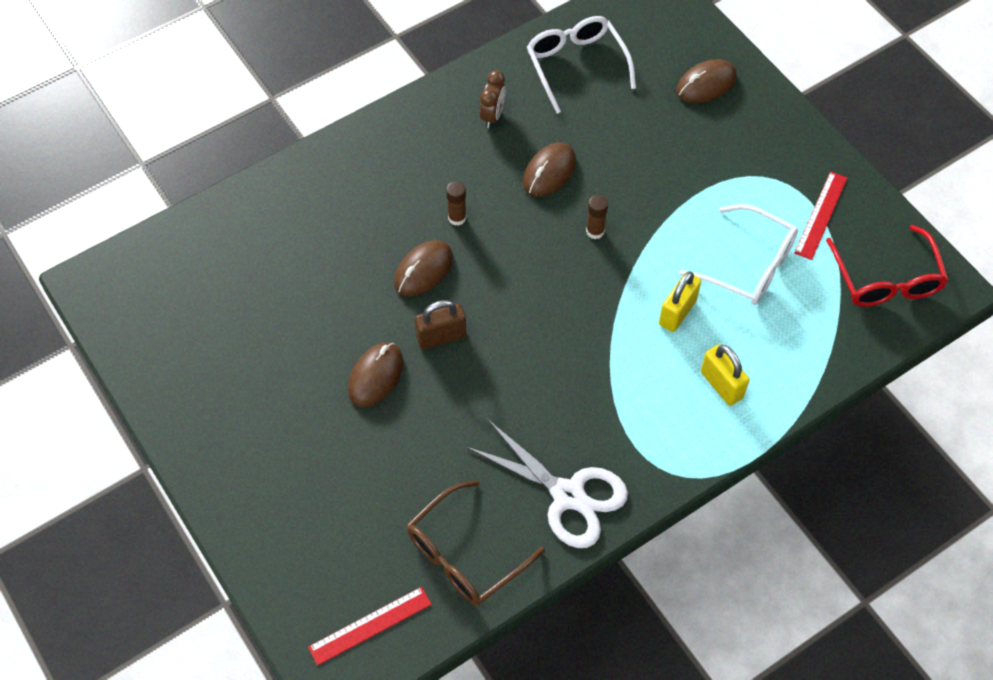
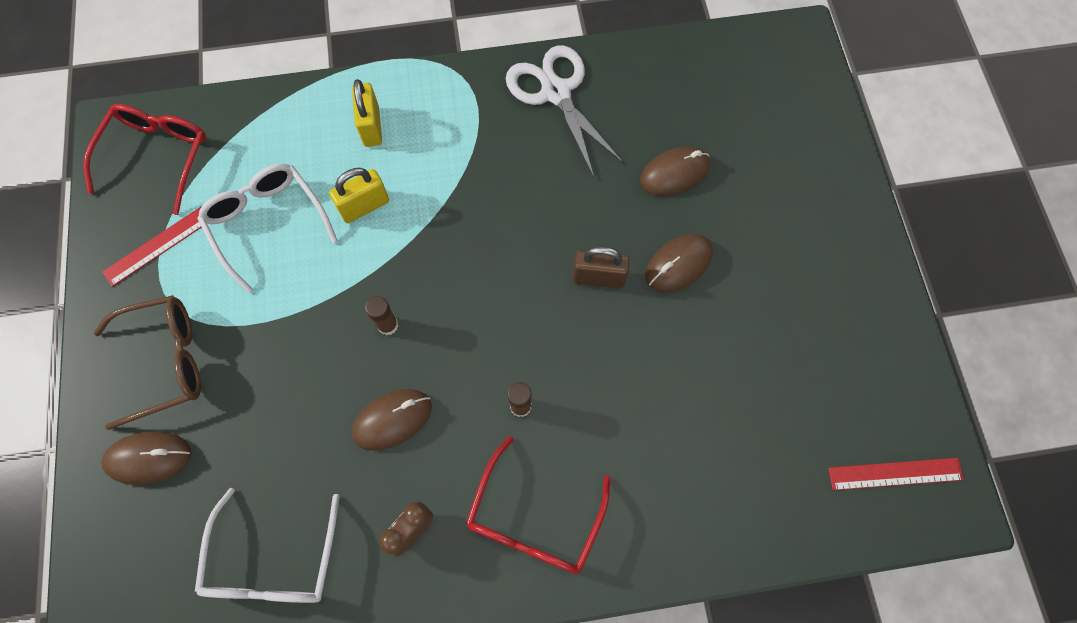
camera: 155 degrees left, 10 degrees up
(370, 625) = (761, 62): red ruler -> red ruler (895, 473)
(409, 154) = (534, 519): none -> red glasses
(423, 270) = (584, 358): brown mouse -> brown mouse (674, 173)
(464, 555) = (663, 82): brown glasses -> brown glasses (165, 362)

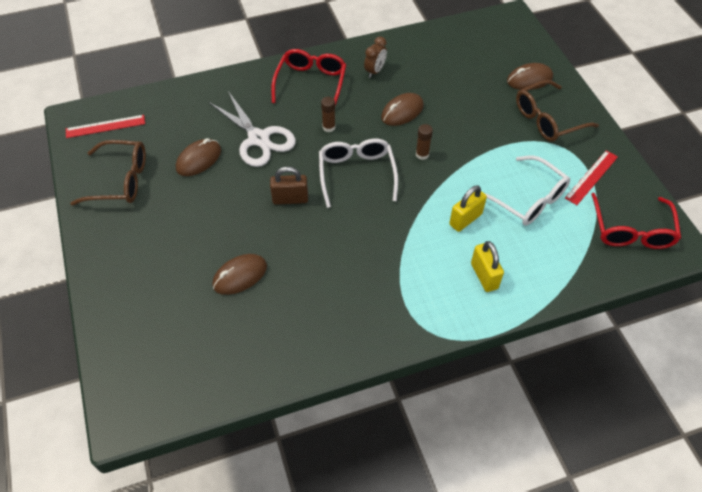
camera: 170 degrees right, 15 degrees down
(273, 561) = (442, 52): white glasses -> white glasses (356, 174)
(556, 92) = (343, 327): white scissors -> white scissors (258, 139)
(678, 264) = (235, 215): brown mouse -> brown mouse (199, 160)
(851, 353) = (120, 180): none -> brown glasses

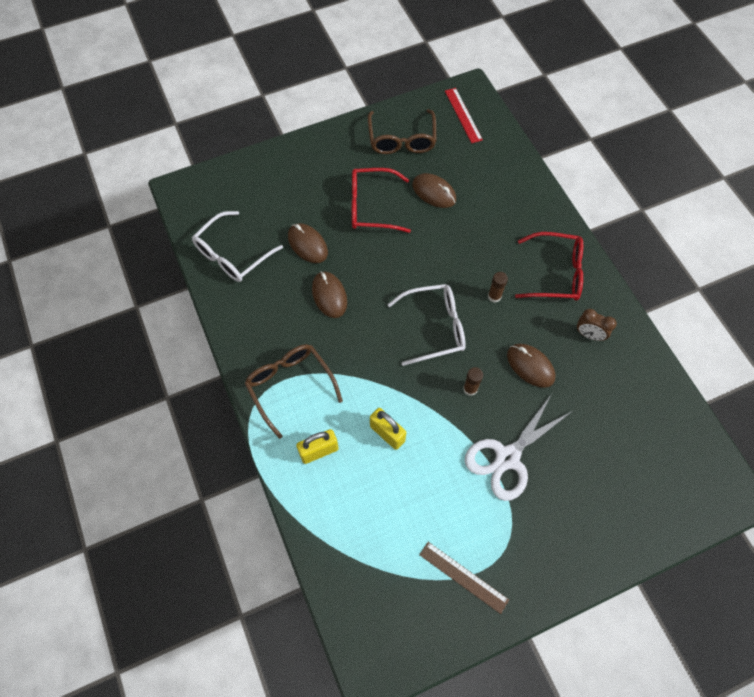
camera: 85 degrees right, 10 degrees up
(258, 139) = (468, 236): white scissors -> white scissors (507, 458)
(290, 199) = (396, 272): brown padlock -> none
(528, 199) = (421, 500): white glasses -> white glasses (232, 255)
(529, 79) = (615, 512): brown mouse -> brown mouse (329, 295)
(547, 119) = (549, 530): brown glasses -> brown glasses (290, 386)
(591, 177) = (463, 577): red ruler -> brown ruler
(631, 230) = (389, 616): red glasses -> red glasses (371, 206)

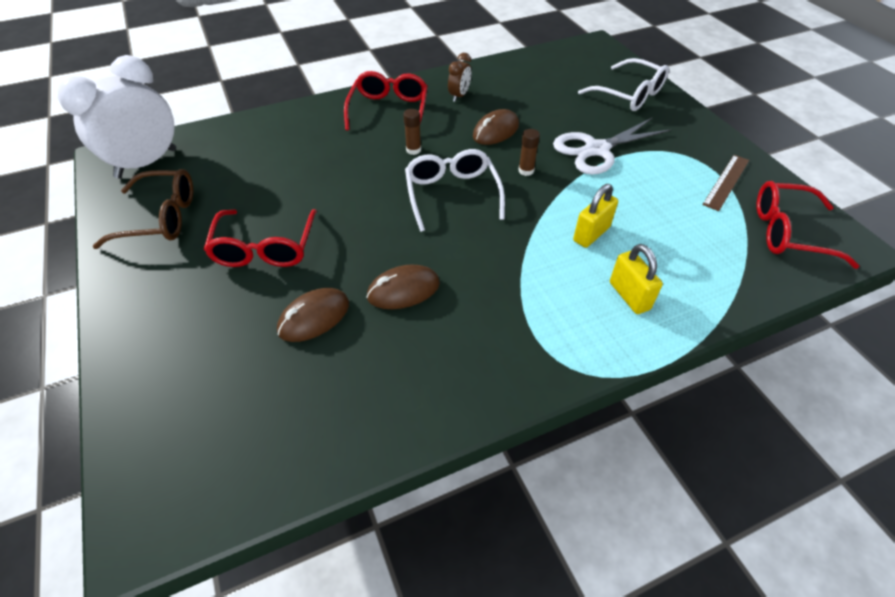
camera: 90 degrees left, 15 degrees down
(232, 255) = (315, 420): white glasses -> white glasses (629, 95)
(290, 386) = (544, 329): brown glasses -> none
(390, 613) = (788, 232): none -> red glasses
(434, 192) = (260, 190): brown mouse -> none
(463, 115) = (146, 163): red ruler -> white clock
(507, 458) = (596, 150): white scissors -> white scissors turned 105 degrees clockwise

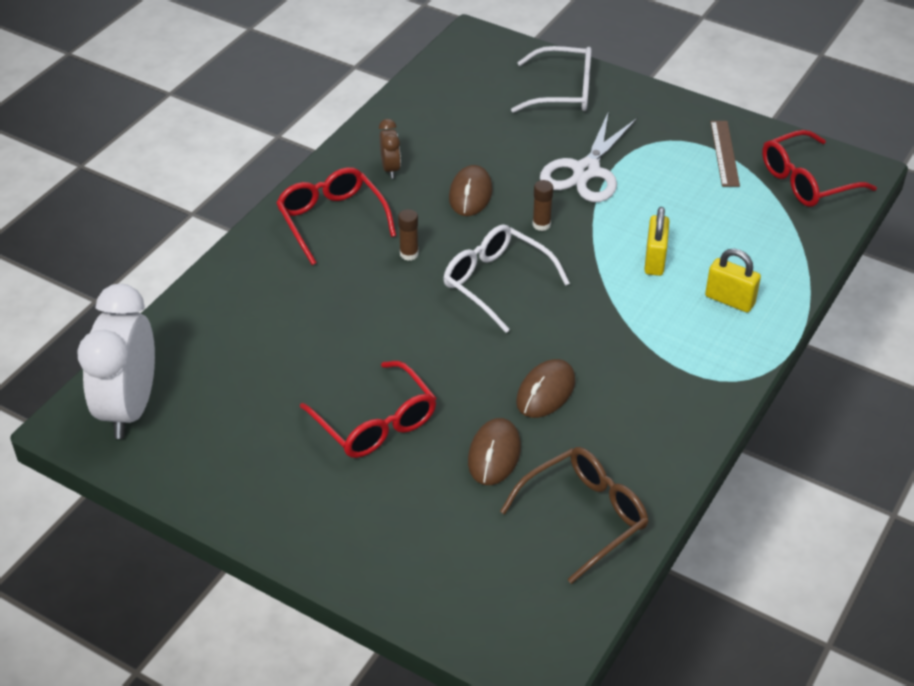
camera: 35 degrees left, 5 degrees down
(161, 218) = (229, 451): brown glasses -> brown glasses (584, 516)

